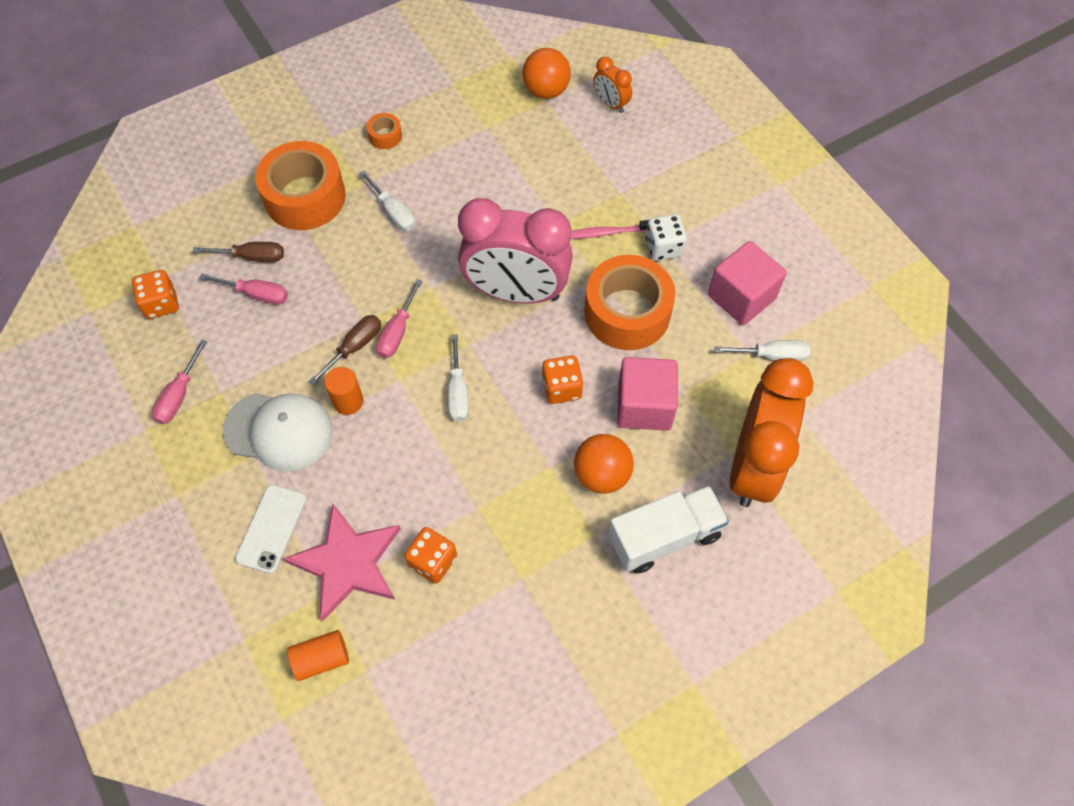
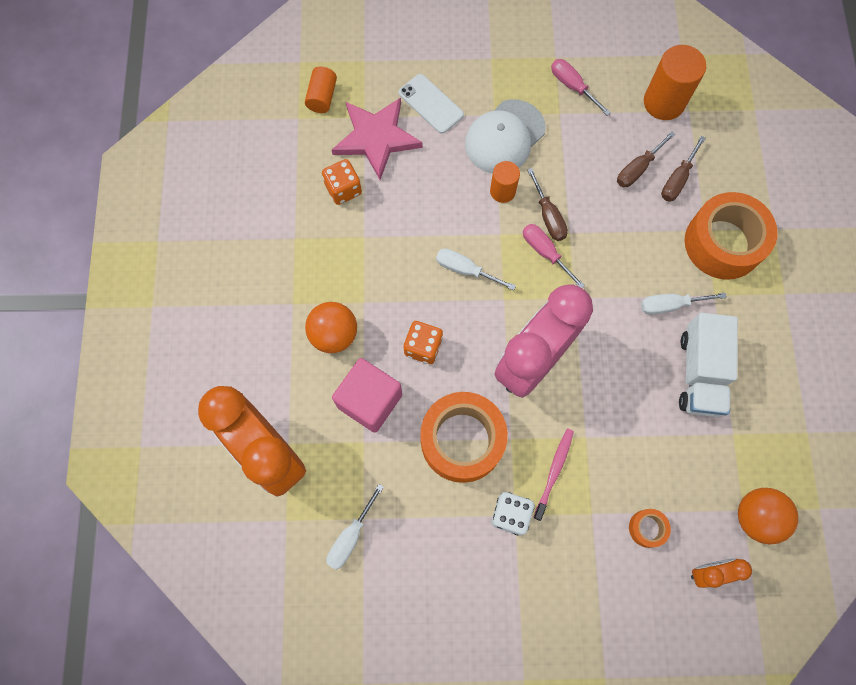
camera: 120 degrees right, 10 degrees up
(161, 304) = (663, 102): orange dice -> orange cylinder
(256, 294) = (638, 169): pink screwdriver -> brown screwdriver
(385, 136) = (764, 339): orange tape -> orange tape (647, 528)
(664, 537) = (259, 350): white truck -> white truck (699, 373)
(741, 297) = (421, 550): pink cube -> none

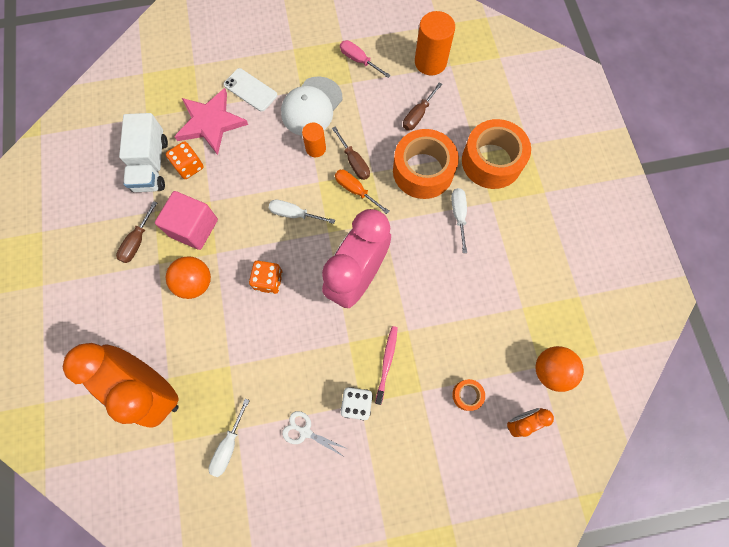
camera: 10 degrees left, 0 degrees up
(322, 97) = (163, 97): orange cylinder -> none
(369, 401) = (231, 331): pink cube -> pink cube (194, 228)
(444, 536) = (305, 431): none -> white scissors
(462, 440) = (309, 350): orange tape -> orange tape (423, 171)
(545, 252) = (355, 190): pink screwdriver -> orange screwdriver
(670, 305) = (458, 215): white screwdriver -> white screwdriver turned 105 degrees clockwise
(677, 179) = (449, 118): brown screwdriver -> brown screwdriver (137, 241)
(699, 373) = (489, 264): white truck -> white truck (151, 164)

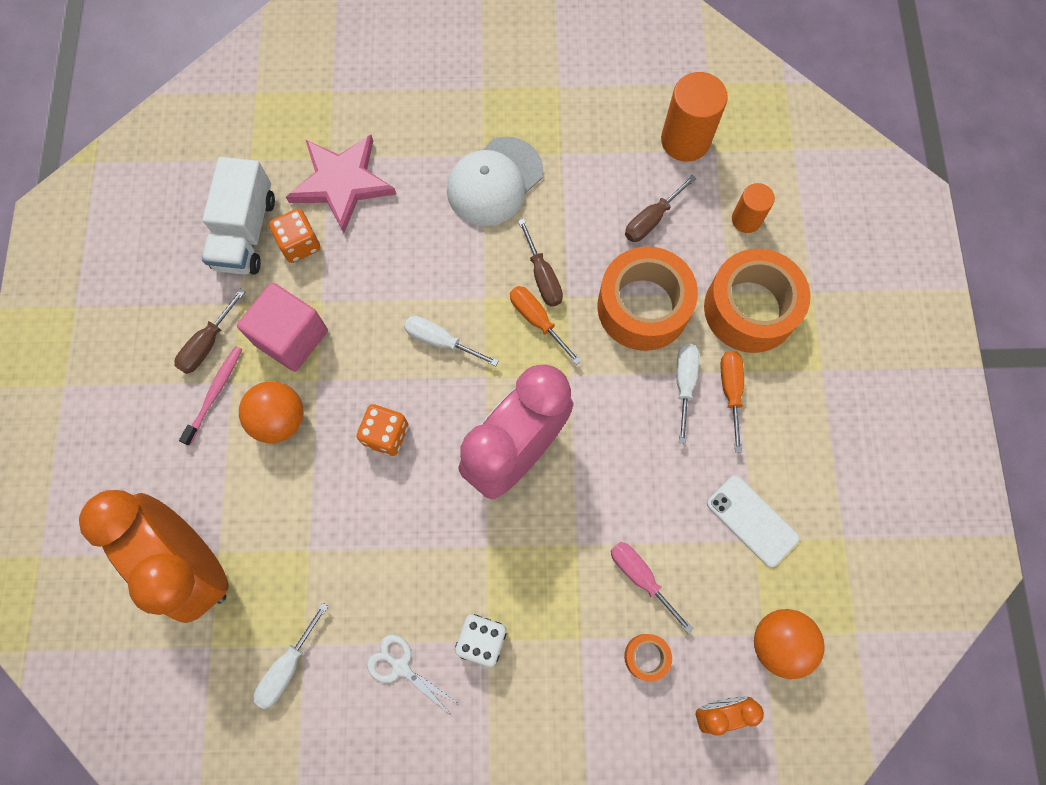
camera: 10 degrees right, 0 degrees up
(250, 90) = (408, 142): white phone -> white phone (752, 520)
(315, 148) = (489, 247): orange cylinder -> orange cylinder (746, 219)
(359, 60) = (577, 121): pink screwdriver -> pink screwdriver (640, 577)
(387, 362) = (537, 586): pink toothbrush -> pink toothbrush (215, 393)
(489, 215) = (730, 391): none -> orange screwdriver

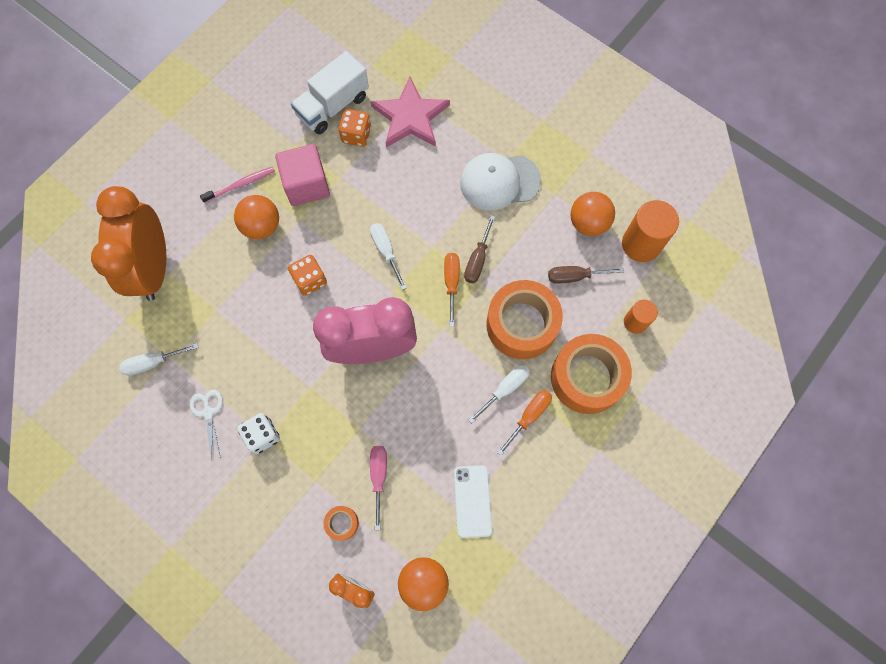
camera: 40 degrees right, 0 degrees up
(207, 344) = (260, 154): brown screwdriver -> none
(618, 157) = (588, 223): none -> orange ball

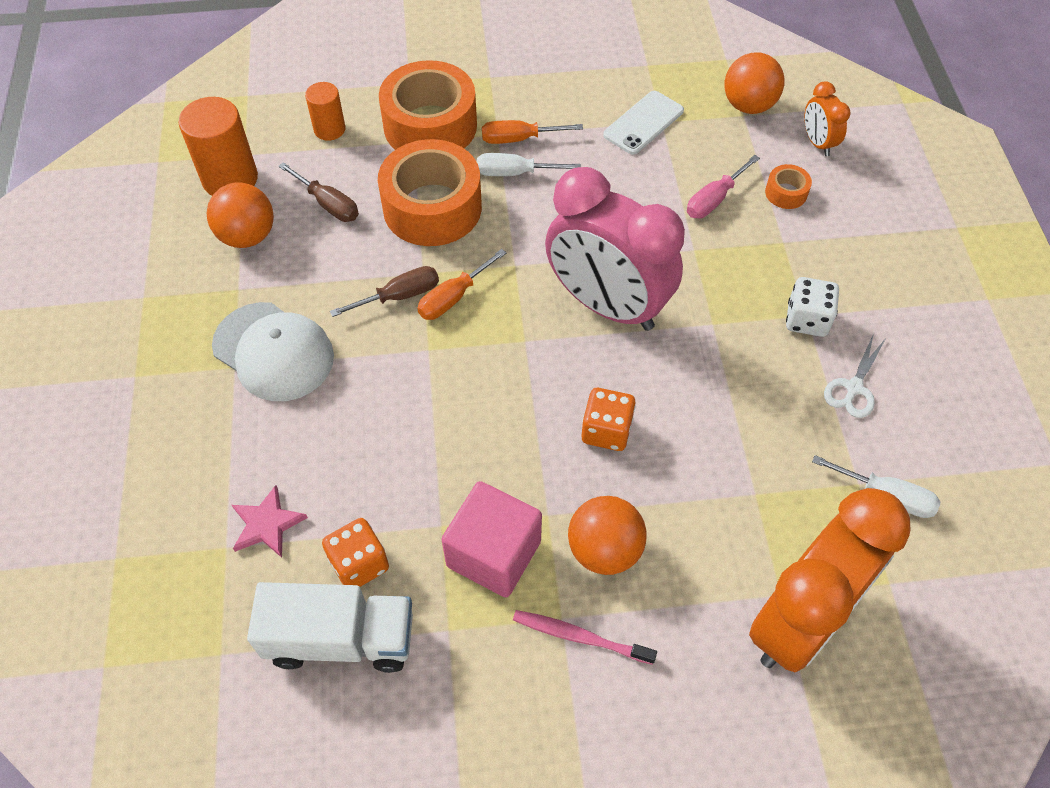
camera: 135 degrees left, 15 degrees down
(386, 251) = (485, 387): white screwdriver -> none
(410, 117) = (267, 524): pink star -> pink star, size x0.53

